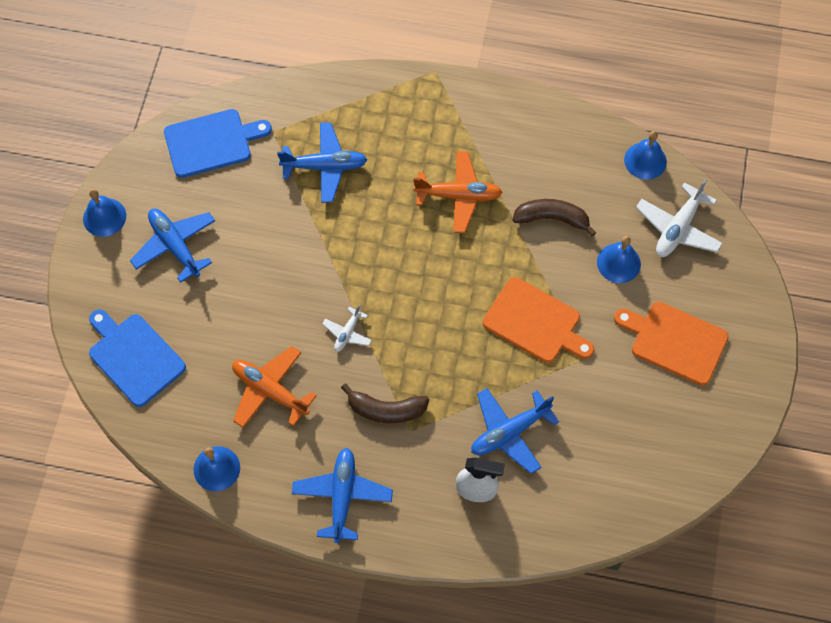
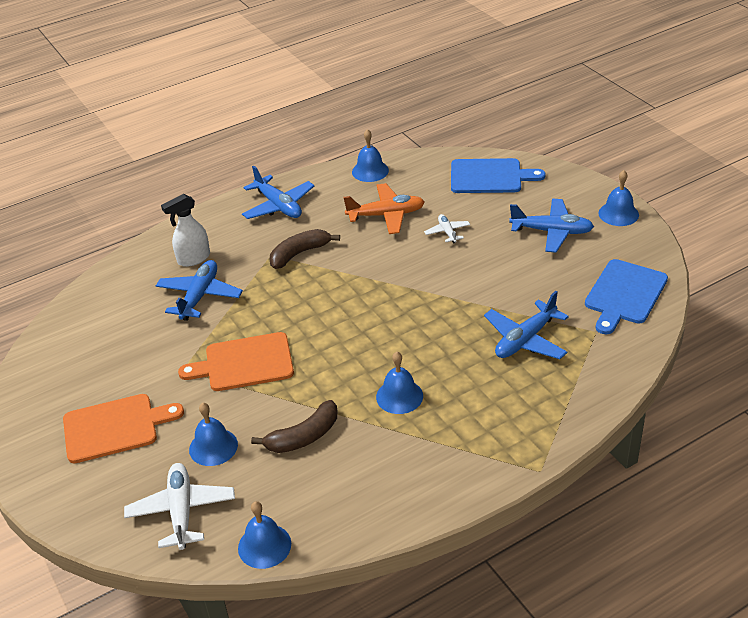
camera: 140 degrees right, 25 degrees down
(347, 333) = (375, 269): white plane -> white plane (447, 232)
(458, 196) = (399, 396): orange plane -> blue bell

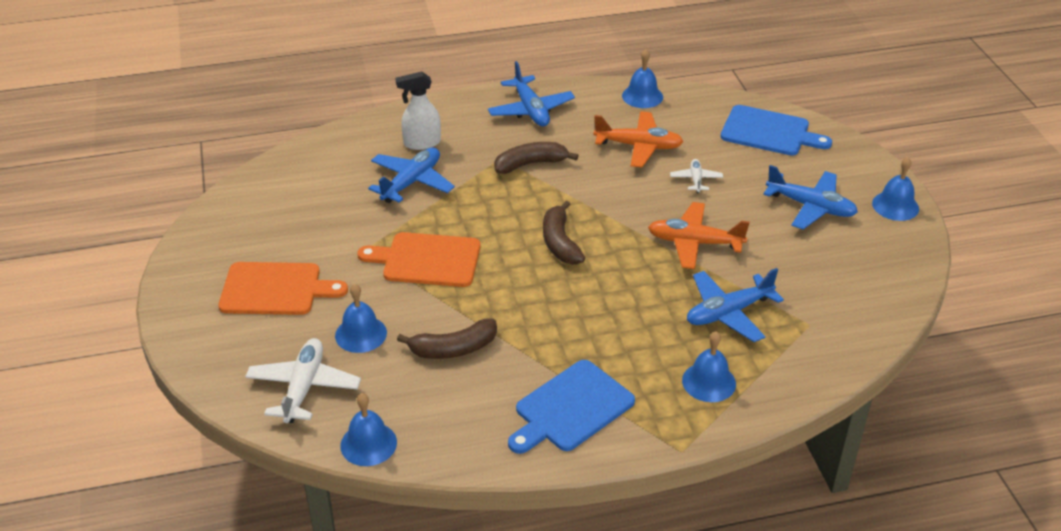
camera: 15 degrees right, 0 degrees up
(356, 316) = (560, 242): none -> brown banana
(399, 396) = (568, 335): blue bell -> blue bell (709, 382)
(470, 287) = (694, 243): none -> orange plane
(624, 294) = (861, 294): blue cutting board -> blue cutting board (571, 408)

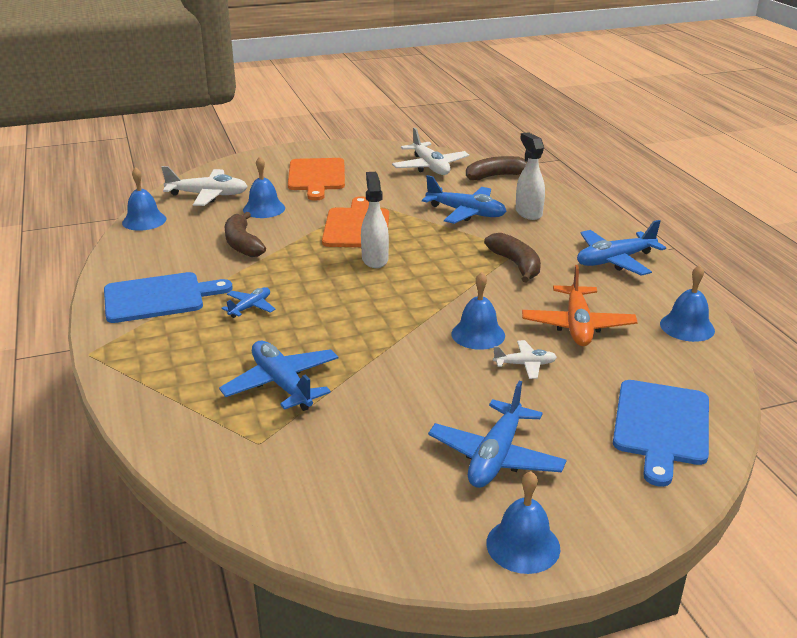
camera: 85 degrees right, 10 degrees down
(278, 197) = (430, 167): none -> white plane
(507, 250) = (375, 259): none -> white spray bottle
(560, 242) = (390, 284): brown banana -> brown banana (496, 176)
(571, 408) = (159, 297): blue cutting board -> blue cutting board turned 120 degrees clockwise
(596, 337) = (250, 307): none -> blue plane
(694, 243) = (402, 363): orange plane -> none
(709, 382) = (176, 370): blue bell -> blue bell (478, 334)

